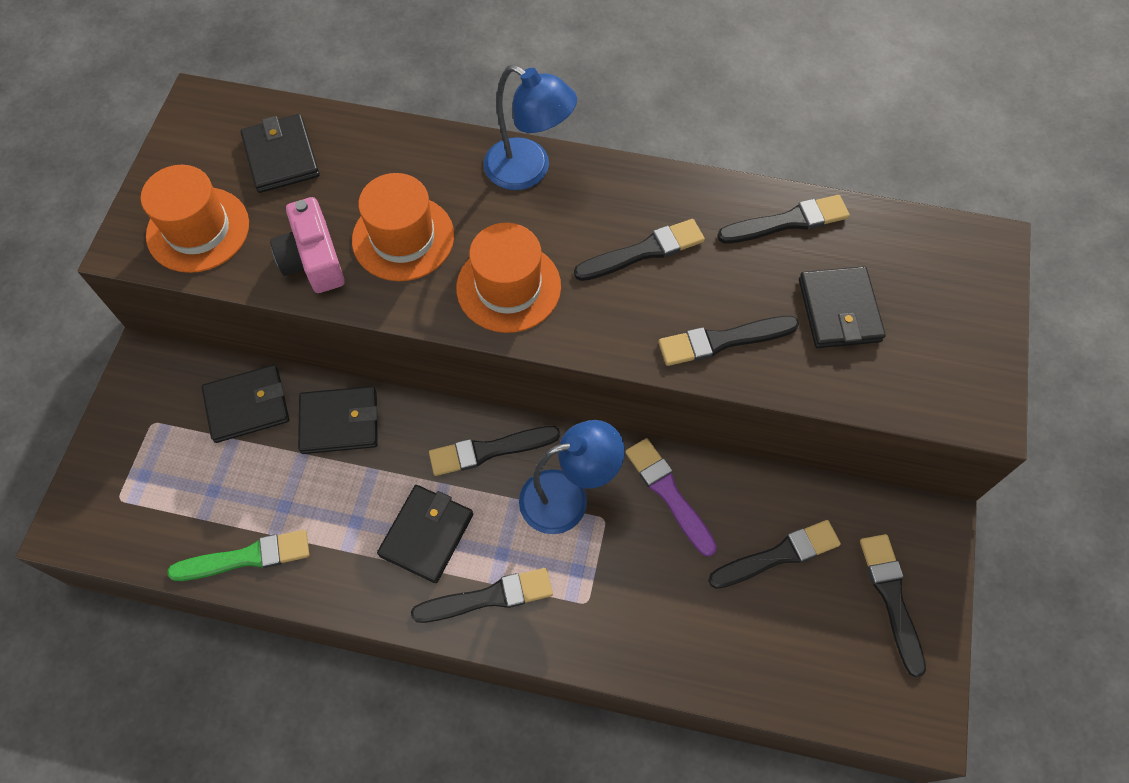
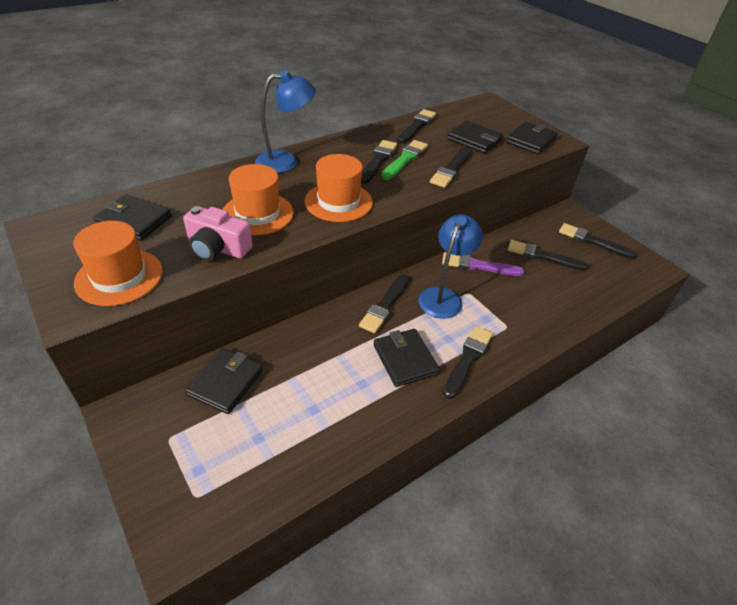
camera: 50 degrees left, 20 degrees down
(246, 557) = (324, 451): green brush -> green brush (405, 159)
(339, 422) = (293, 349): black wallet -> black wallet (530, 140)
(778, 555) = (543, 256): black brush -> black brush turned 90 degrees counterclockwise

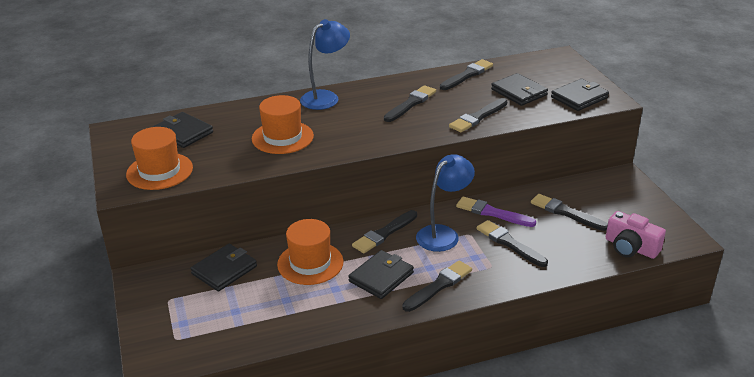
camera: 20 degrees right, 10 degrees down
(217, 248) = (240, 160): pink camera -> pink camera (630, 247)
(286, 161) = (326, 97): blue lamp -> blue lamp turned 45 degrees counterclockwise
(338, 202) = (356, 135): orange hat -> orange hat (310, 263)
(405, 159) = (437, 105): green brush -> none
(405, 359) = (381, 277): black wallet -> black wallet turned 45 degrees clockwise
(593, 241) = (631, 206): black brush -> black brush (509, 243)

